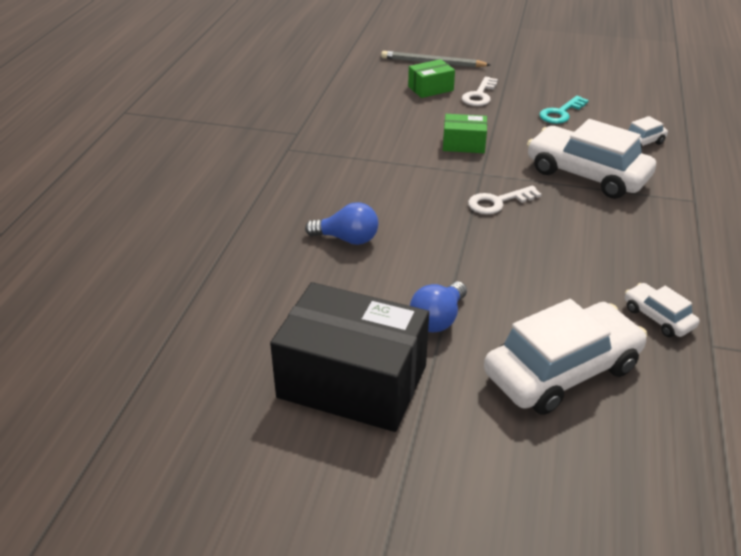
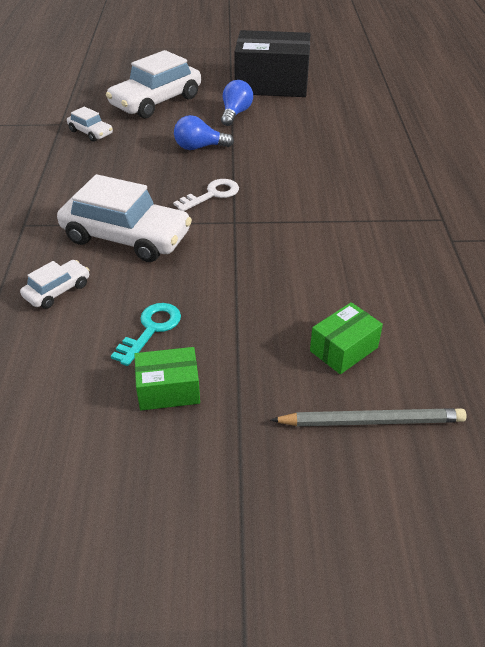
camera: 165 degrees right, 5 degrees up
(347, 239) = (323, 148): blue light bulb -> blue light bulb (199, 147)
(464, 144) = (263, 255): green box -> green box (168, 390)
(479, 95) = (269, 347): white key -> none

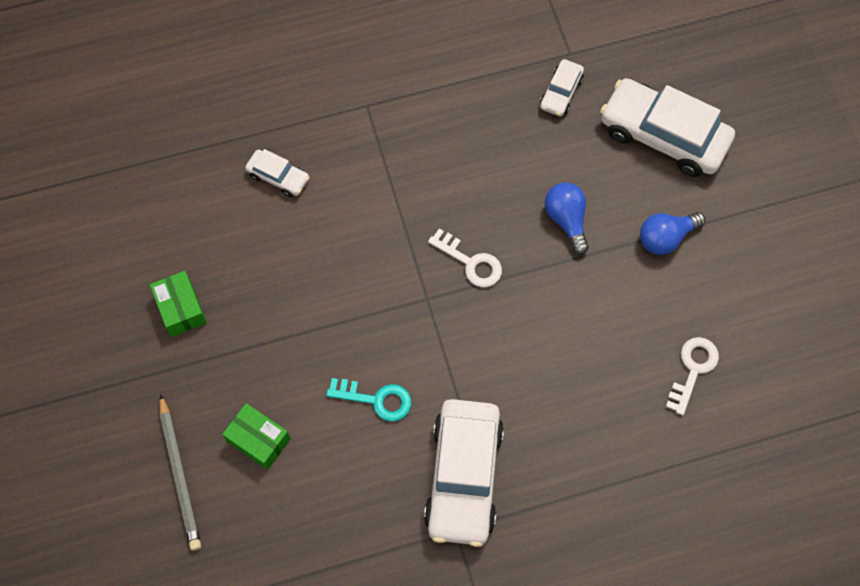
camera: 75 degrees right, 25 degrees up
(126, 237) = (372, 204): white car -> white car (464, 476)
(151, 330) = (246, 272): turquoise key -> turquoise key (376, 399)
(235, 113) = (666, 238): blue light bulb -> blue light bulb turned 150 degrees clockwise
(272, 84) = (769, 262): black box -> none
(339, 121) = (693, 370): none -> white key

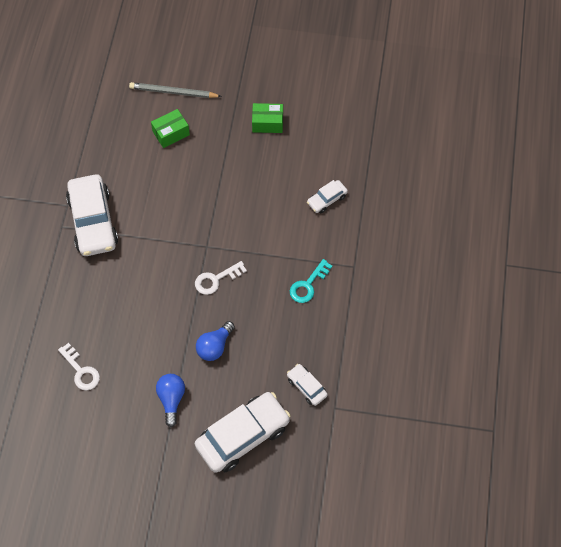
camera: 115 degrees right, 5 degrees down
(376, 399) = (161, 196): turquoise key -> turquoise key (308, 285)
(464, 476) = (93, 221): white car -> white car turned 135 degrees counterclockwise
(566, 220) = (214, 346): blue light bulb -> blue light bulb turned 120 degrees clockwise

